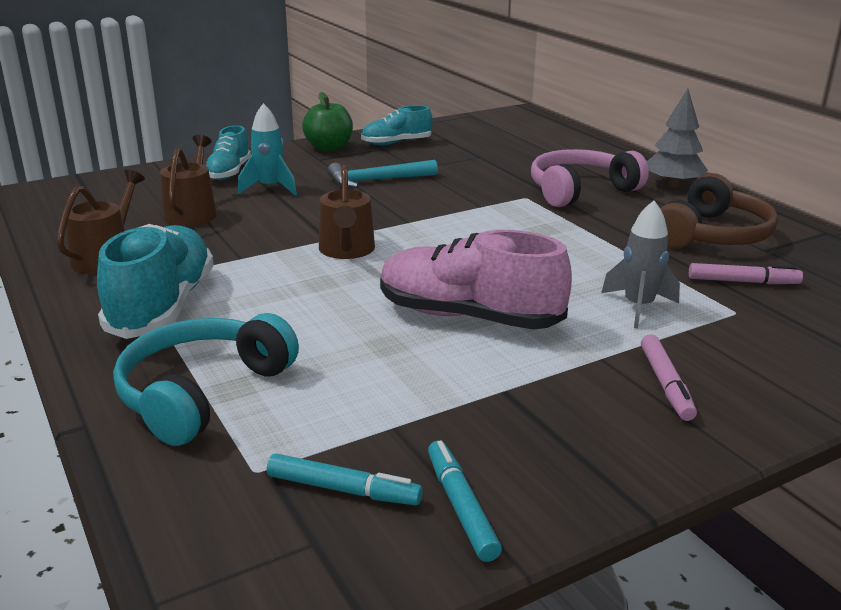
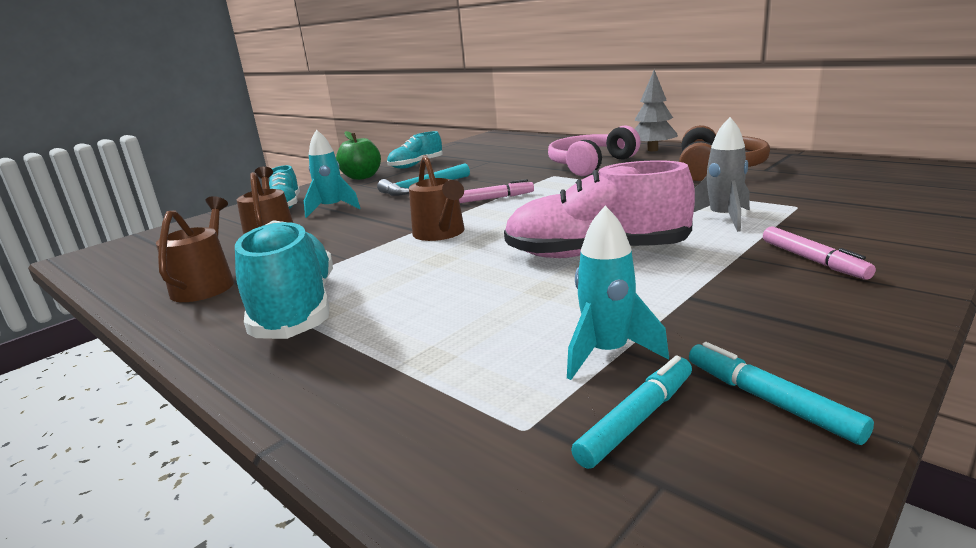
camera: 15 degrees left, 5 degrees down
(202, 392) = (399, 371): turquoise headphones -> none
(343, 489) = (637, 419): turquoise marker -> turquoise marker turned 45 degrees counterclockwise
(376, 426) = (607, 353): none -> turquoise rocket
(743, 282) = (776, 189): pink marker -> pink marker (493, 198)

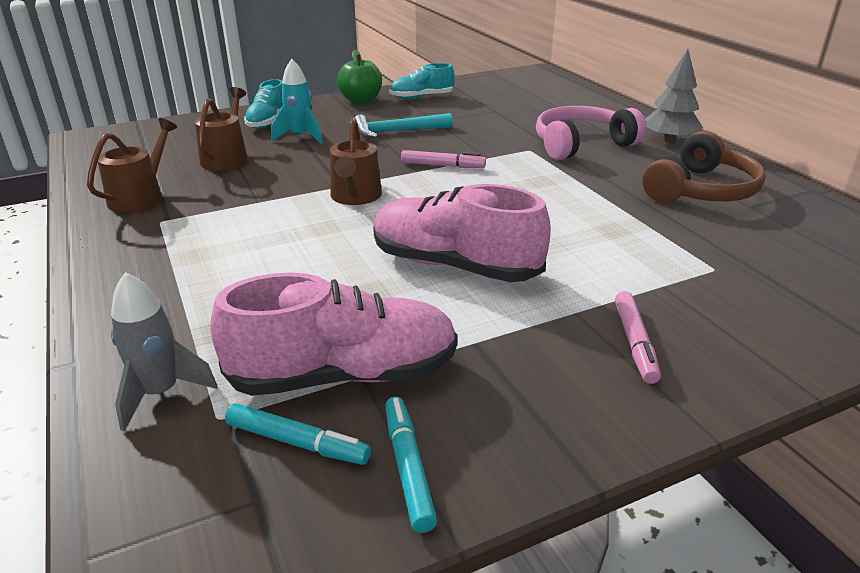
camera: 20 degrees right, 10 degrees up
(296, 309) = (177, 246): turquoise shoe -> none
(607, 353) = (344, 375): turquoise rocket -> pink shoe
(637, 419) = (297, 442): turquoise marker -> turquoise marker turned 45 degrees clockwise
(723, 218) = (619, 261): grey rocket -> grey rocket (160, 393)

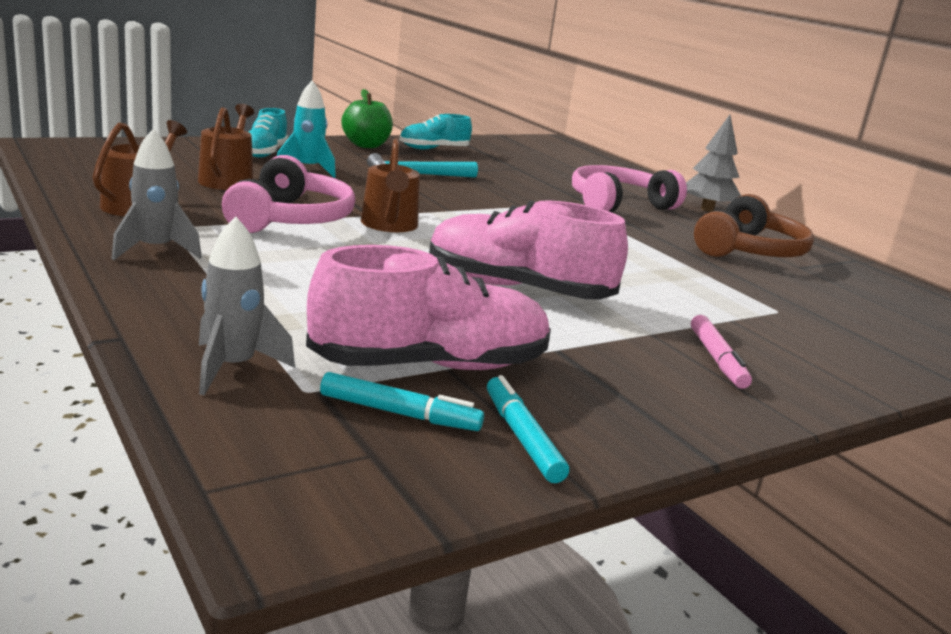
camera: 10 degrees left, 10 degrees down
(138, 251) = (156, 250): none -> grey rocket
(268, 199) = (291, 219): none -> pink headphones
(442, 165) = (476, 208): pink marker -> none

